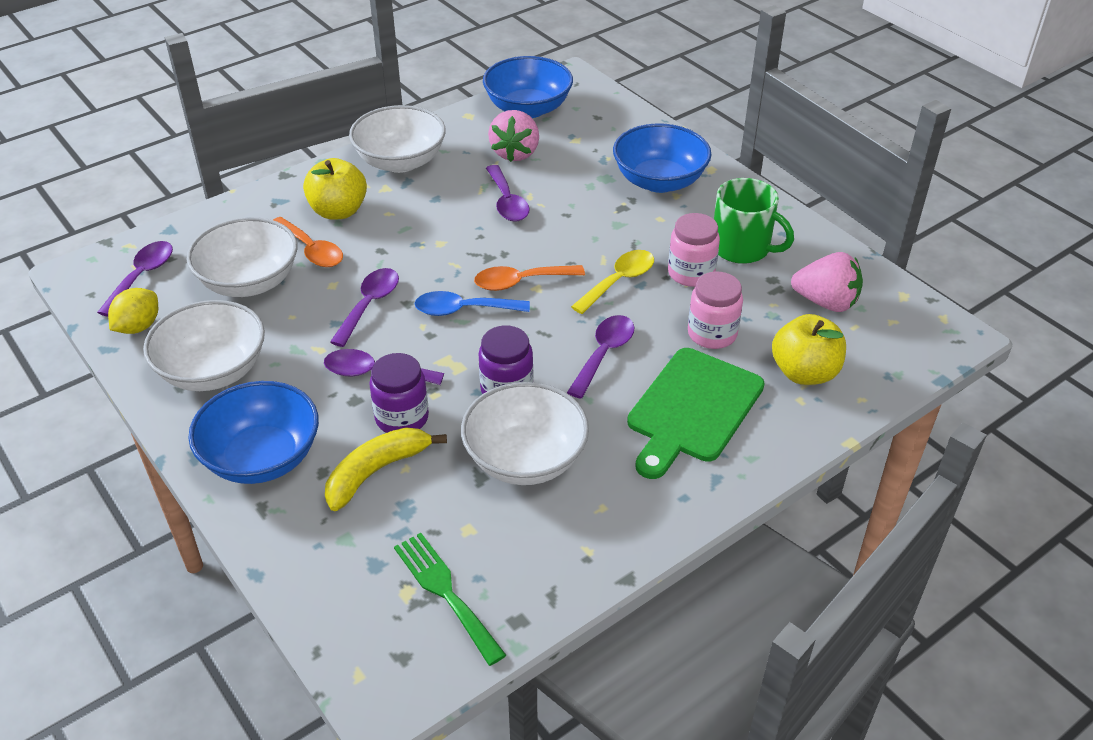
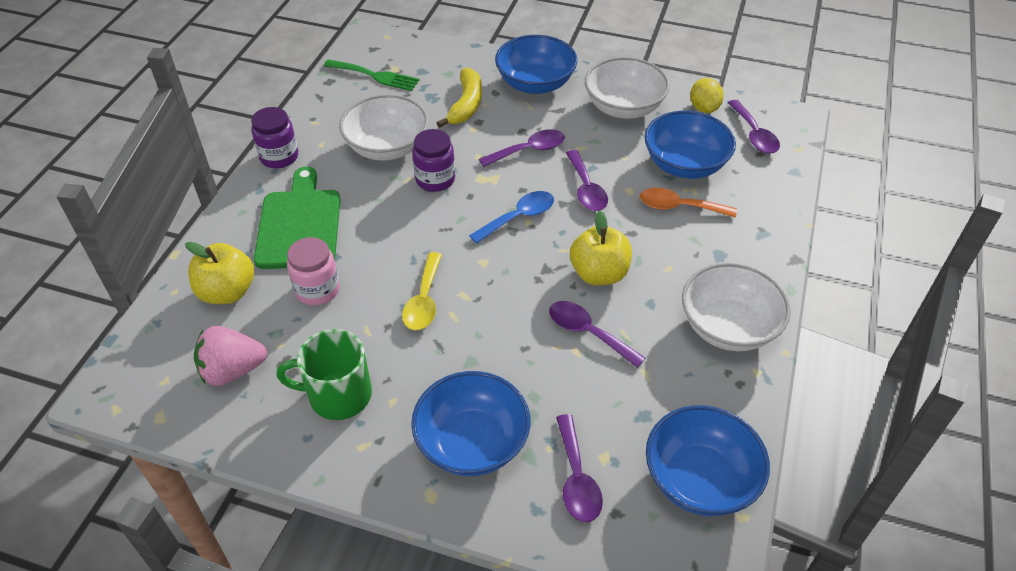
camera: 145 degrees right, 5 degrees up
(249, 282) = (684, 165): white bowl -> blue bowl
(338, 211) = (707, 249): yellow apple -> yellow apple (599, 274)
(402, 418) = (482, 135): purple jar -> purple jar (279, 157)
(515, 153) = (642, 400): pink strawberry -> none
(520, 282) = (500, 260): orange spoon -> none
(604, 353) = (389, 234): purple spoon -> purple spoon (577, 478)
(691, 273) = (368, 340): pink jar -> none

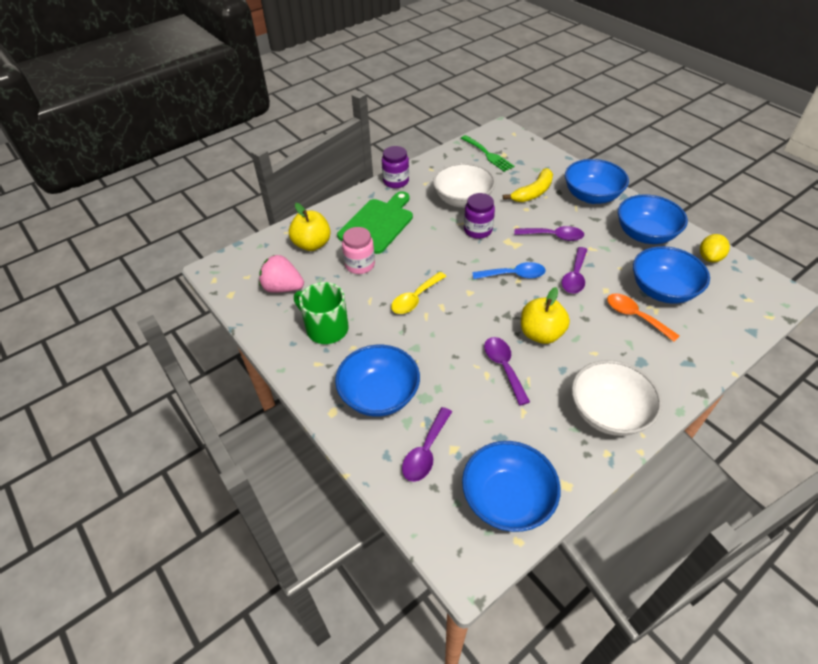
camera: 35 degrees right, 0 degrees up
(623, 107) = (645, 234): white bowl -> blue bowl
(754, 134) = (737, 292): purple spoon -> none

